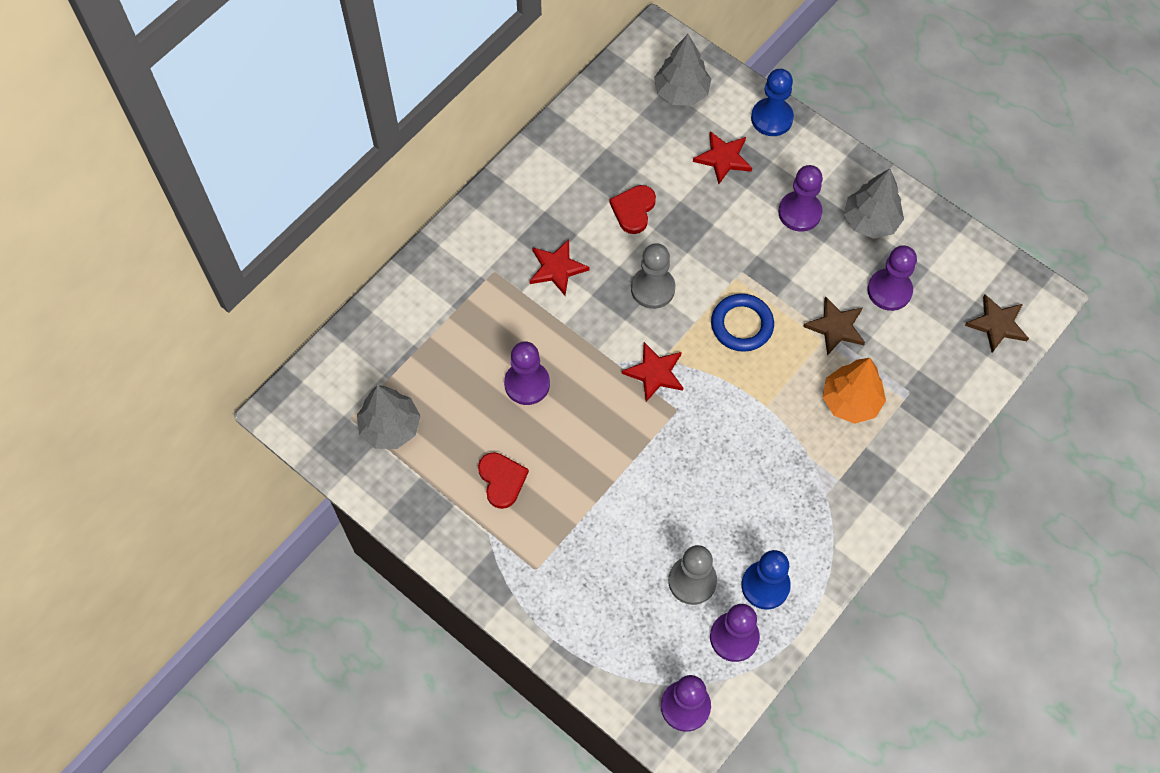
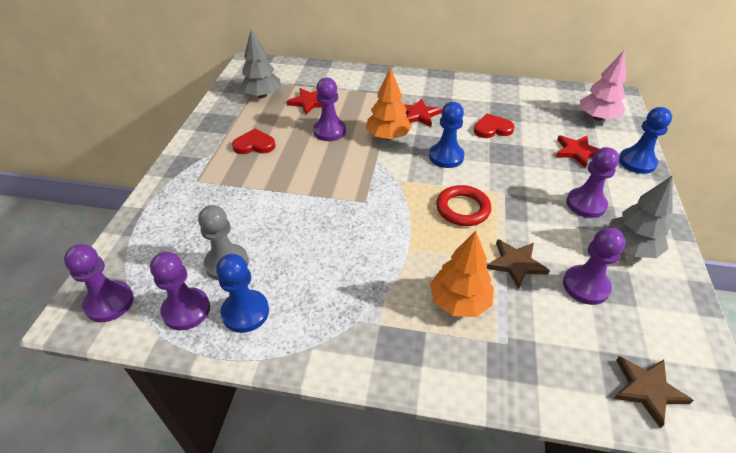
camera: 60 degrees right, 20 degrees down
(502, 480) = (254, 145): red heart -> red heart turned 135 degrees counterclockwise
(579, 326) = (388, 136): none -> orange tree
(652, 288) = (446, 156): grey pawn -> blue pawn
(655, 373) = (384, 180): red star -> red star (309, 102)
(681, 92) = (597, 118): grey tree -> pink tree
(742, 325) = (462, 209): blue ring -> red ring

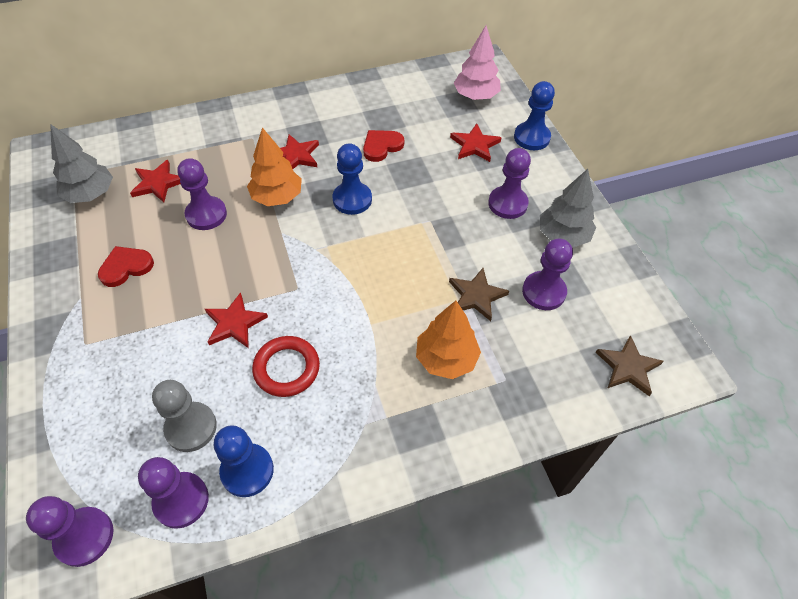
camera: 30 degrees left, 10 degrees up
(303, 207) = (234, 323): none -> red star
(462, 209) = (399, 256): red ring -> red ring (286, 368)

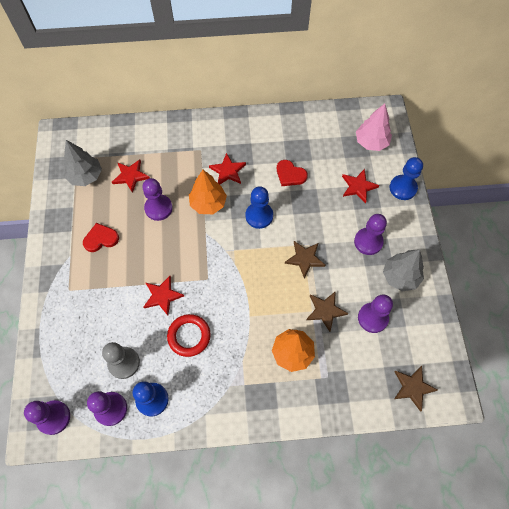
camera: 15 degrees right, 10 degrees up
(381, 146) = (290, 175): red heart -> red heart turned 120 degrees counterclockwise
(429, 238) = (305, 259): none -> brown star

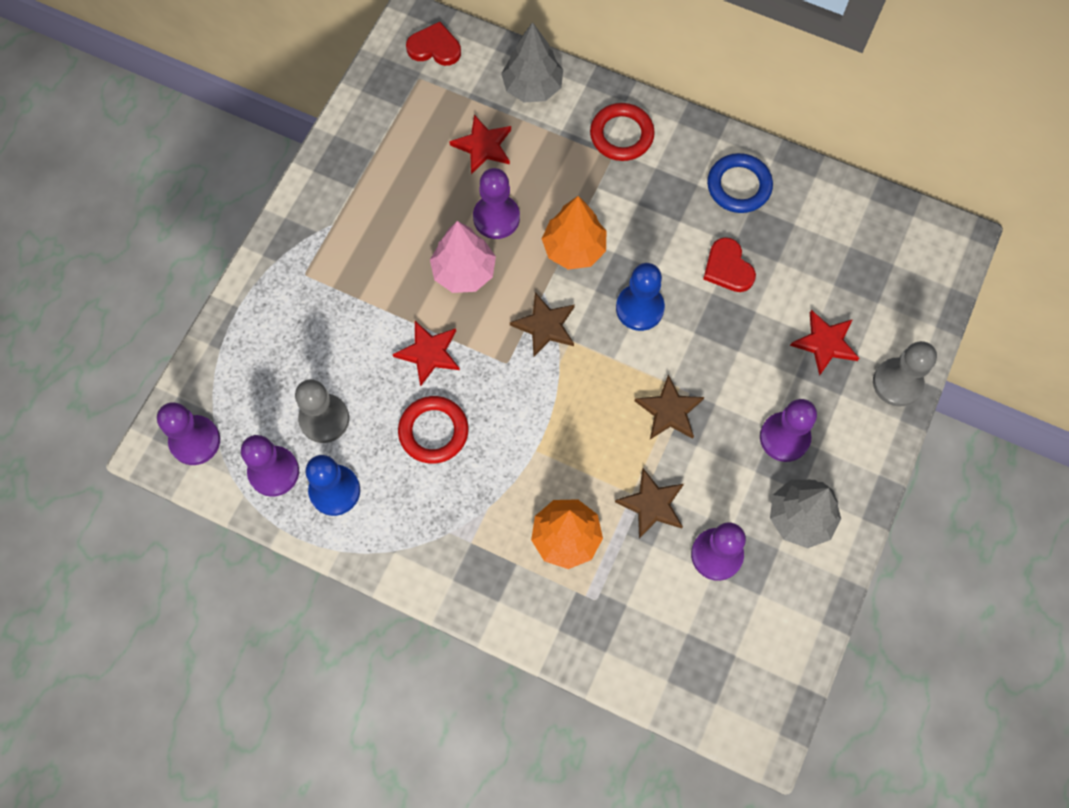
camera: 30 degrees right, 5 degrees up
(86, 176) = (418, 113): grey tree -> grey tree (532, 87)
(101, 239) = (388, 222): red heart -> red heart (434, 47)
(199, 137) = (621, 135): none -> red ring
(228, 171) = (634, 212): red star -> none
(271, 134) = (739, 186): none -> blue ring
(371, 142) = (894, 281): pink tree -> pink tree (464, 272)
(403, 188) = (897, 383): blue pawn -> grey pawn
(413, 387) = (712, 686): brown star -> brown star (545, 326)

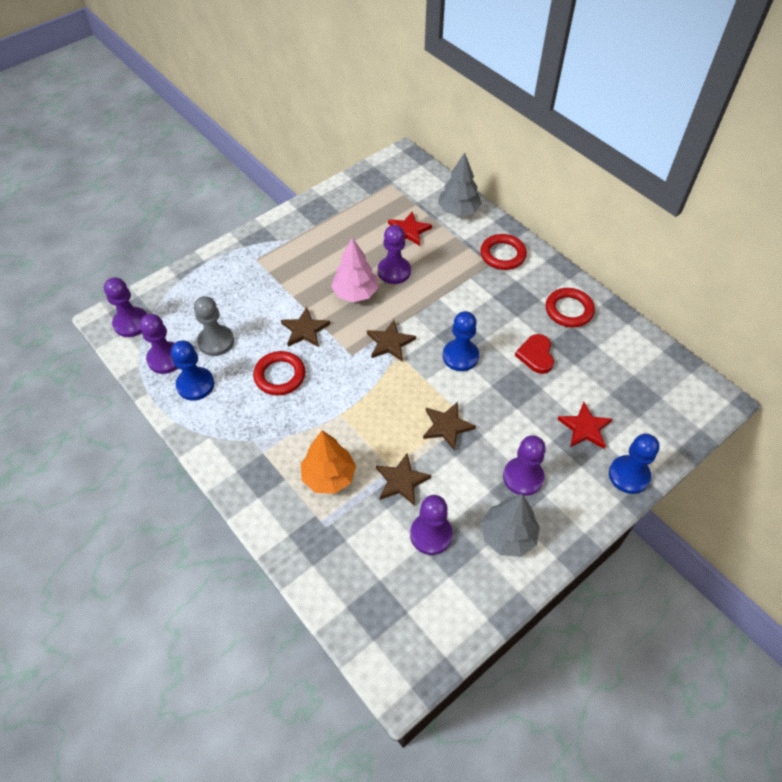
camera: 25 degrees right, 15 degrees down
(429, 353) = (305, 330): red star -> brown star
(434, 47) = (409, 172): red heart -> none
(574, 249) = (435, 306): orange tree -> none
(739, 186) = (569, 310): blue ring -> red ring
(897, 383) = (628, 475): grey pawn -> blue pawn

